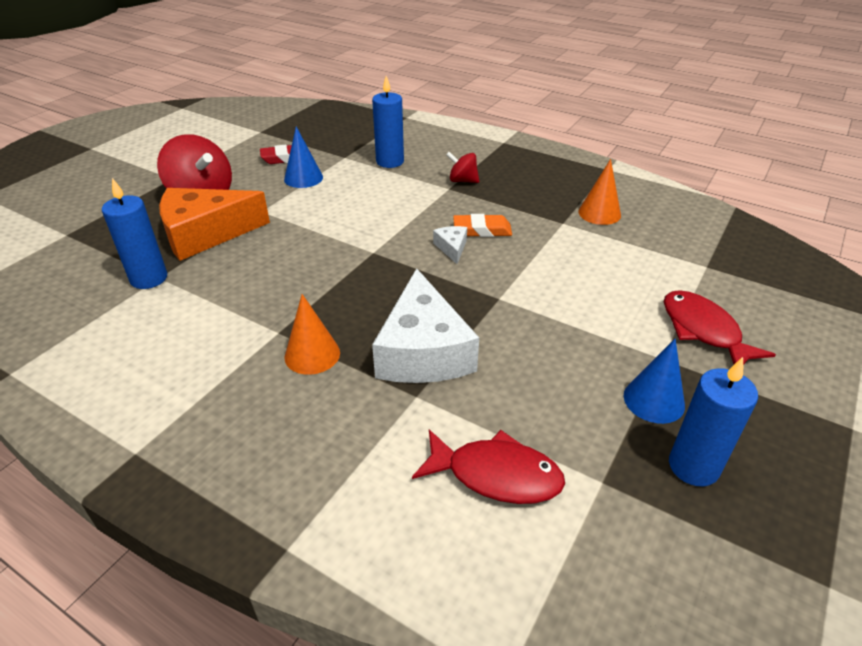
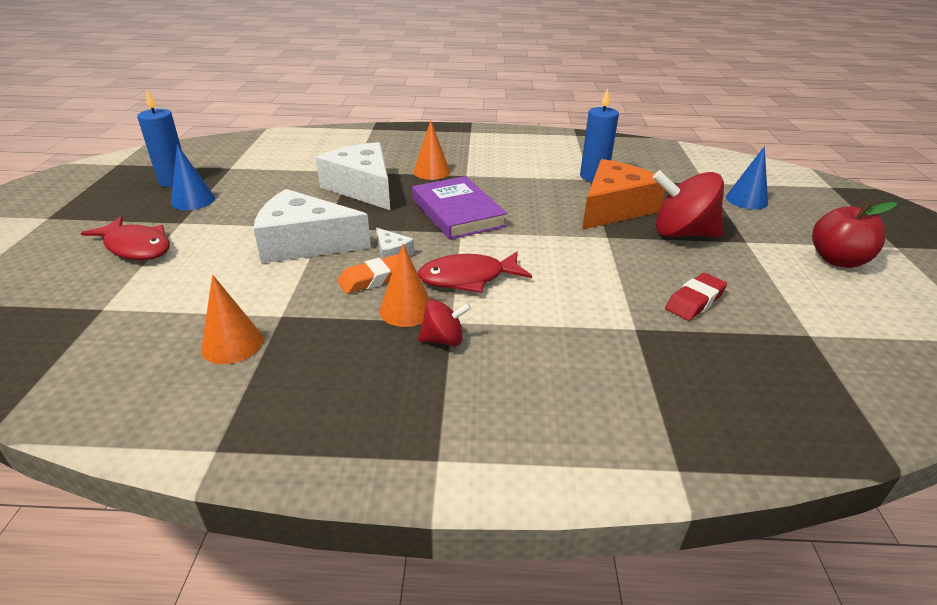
camera: 150 degrees right, 5 degrees down
(149, 152) = (837, 260): none -> red apple
(303, 178) = (630, 281): blue cone -> blue cone (746, 200)
(352, 275) = (457, 212): none -> purple book
(390, 162) = (569, 340): blue candle -> none
(472, 202) = (406, 310): none -> orange cone
(496, 475) = (289, 158): red fish -> red fish (468, 278)
(526, 283) = (305, 243): none -> white cheese

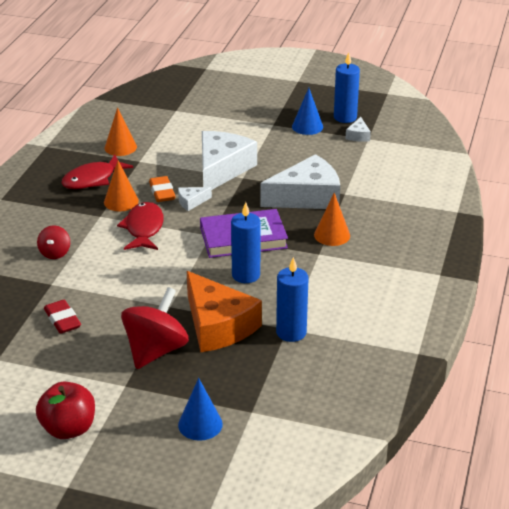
camera: 105 degrees right, 0 degrees up
(136, 247) = (243, 113): red fish -> red fish (92, 179)
(223, 172) = (358, 135): none -> white cheese
(443, 340) = (84, 211): red spinning top -> red spinning top (55, 253)
(524, 204) = (246, 275): none -> blue candle

